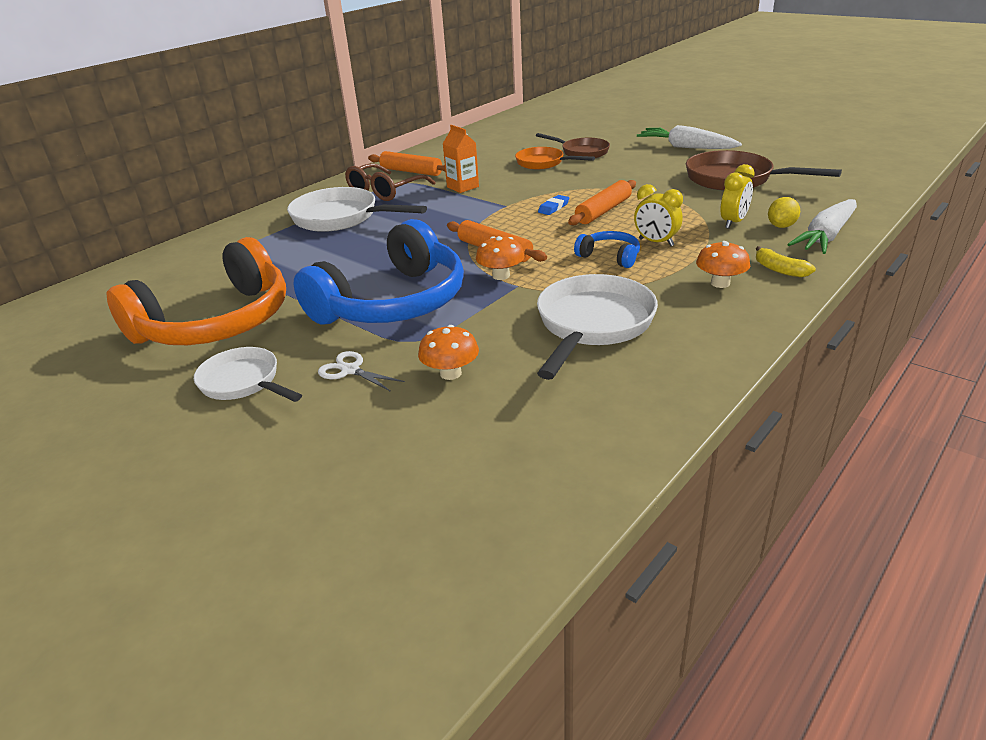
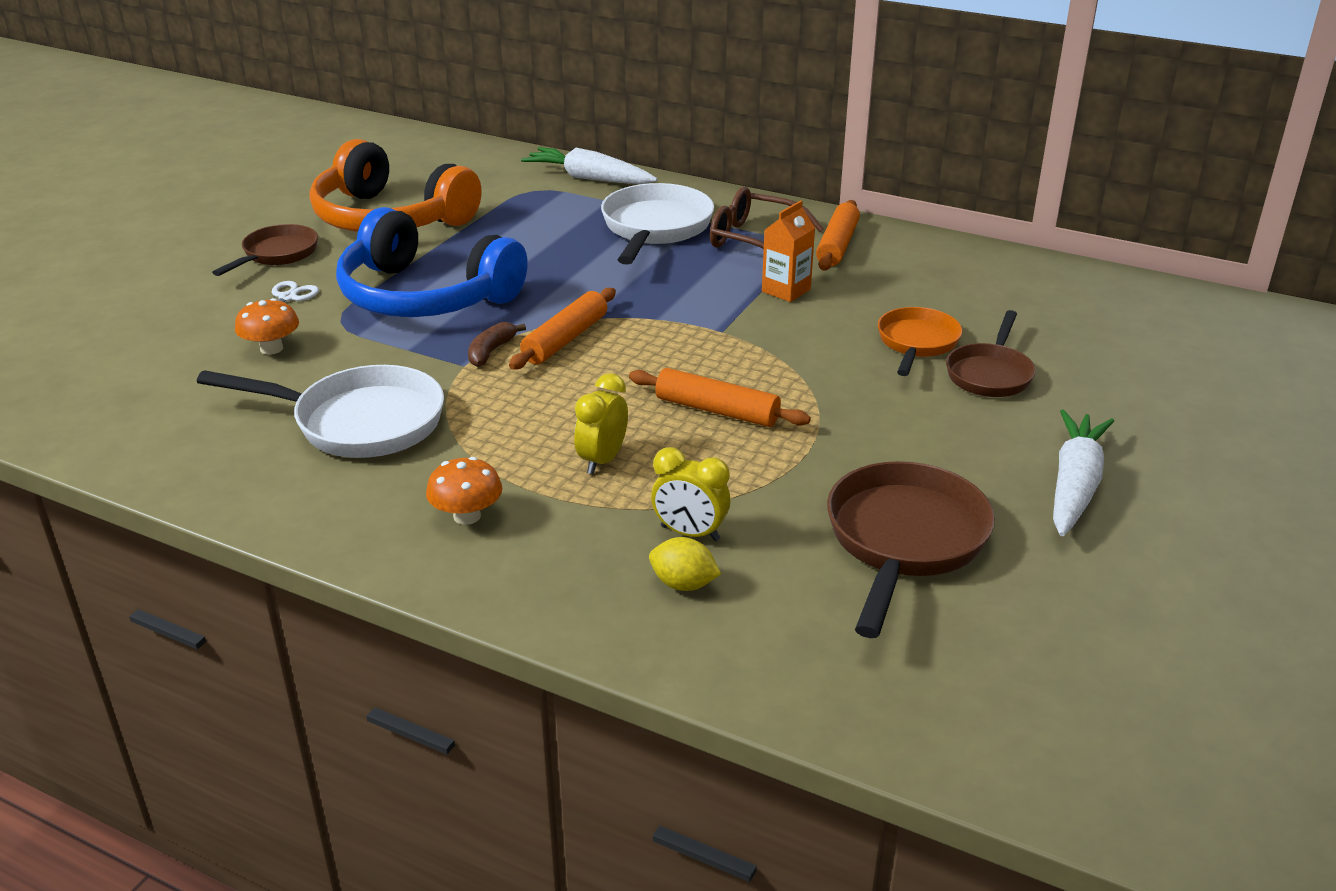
camera: 75 degrees right, 0 degrees up
(243, 382) = (277, 254): white pan -> brown pan
(501, 275) = (491, 351): orange mushroom -> brown banana
(553, 208) = (721, 368): blue eraser -> none
(610, 256) = (550, 424): blue headphones -> none
(779, 270) = (511, 572): yellow banana -> none
(826, 237) = (642, 631): white carrot -> white carrot (589, 178)

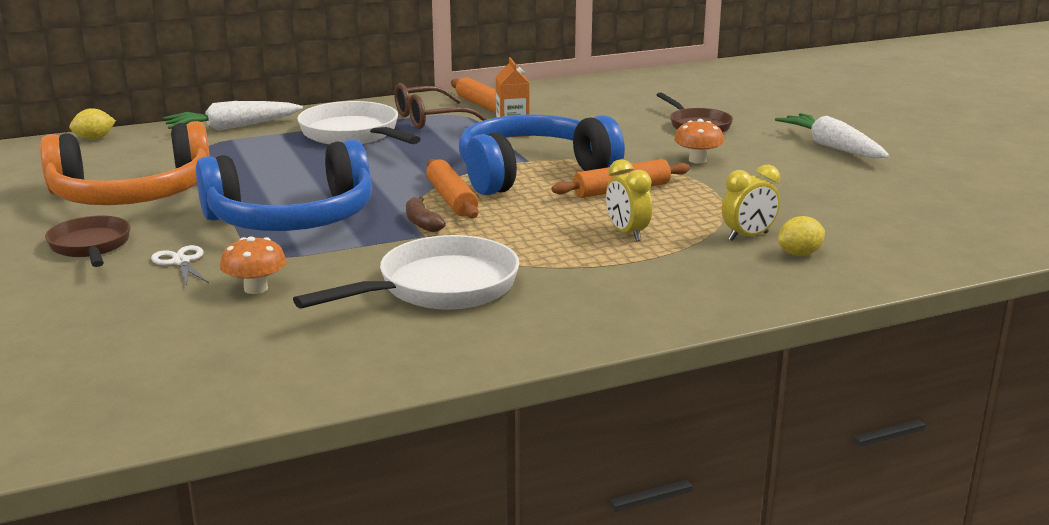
camera: 50 degrees left, 10 degrees down
(467, 516) = (629, 288): orange mushroom -> orange mushroom (697, 160)
(483, 149) = (94, 139): none -> yellow lemon
(689, 347) = (532, 173): none -> blue headphones
(904, 541) = (831, 194): brown pan -> none
(916, 343) = (635, 128): orange pan -> none

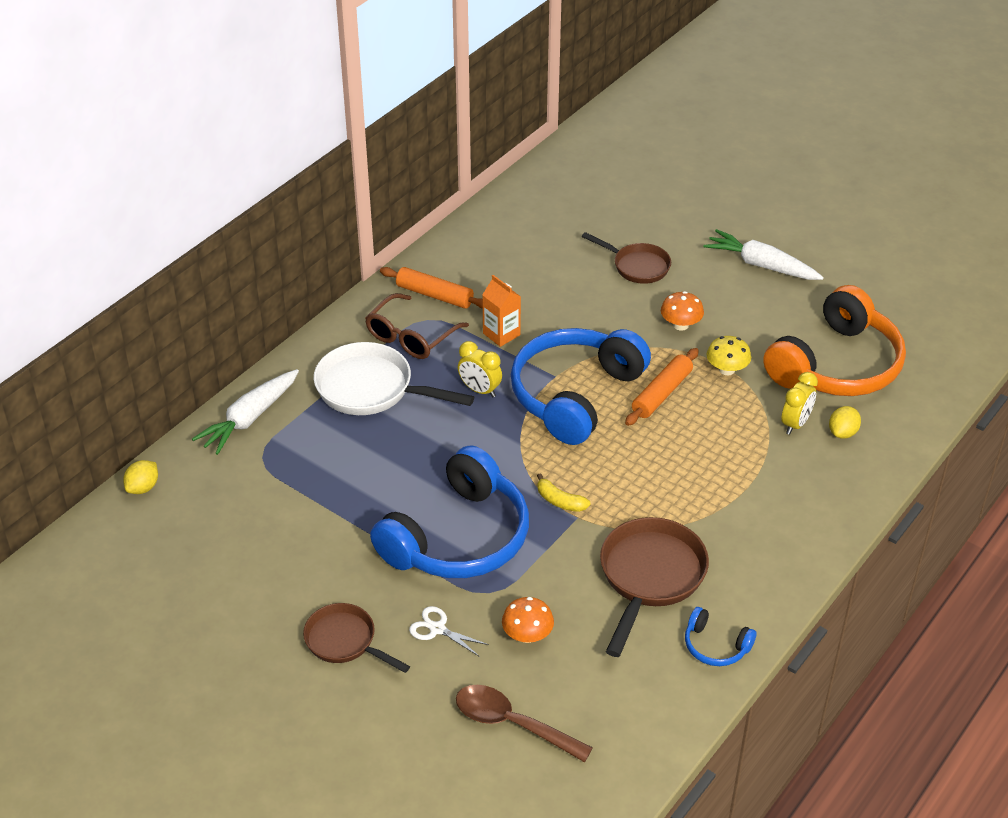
camera: 30 degrees left, 20 degrees up
(132, 195) = (290, 560): orange headphones -> orange headphones (836, 365)
(142, 338) = (512, 723): none -> brown spoon
(422, 223) = (560, 501): brown banana -> yellow banana
(439, 288) = (649, 577): white pan -> brown pan
(440, 352) = (715, 646): none -> blue headphones
(451, 199) = (549, 458): orange rolling pin -> none
(627, 233) = (714, 454): yellow clock -> yellow clock (480, 390)
(712, 191) = (727, 369): none -> yellow mushroom

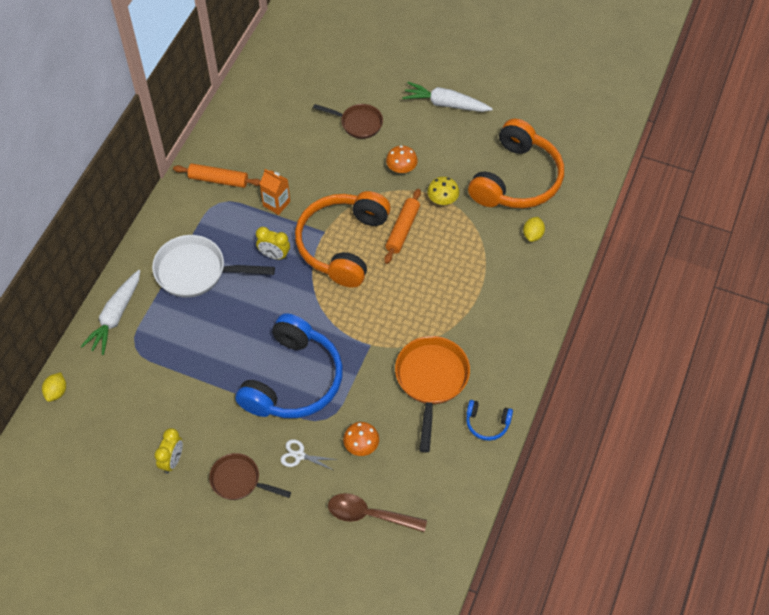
camera: 15 degrees left, 15 degrees up
(411, 337) = (211, 220): brown glasses -> none
(560, 501) = (355, 334): yellow banana -> none
(575, 395) = (343, 244): blue headphones -> orange headphones
(649, 577) = (431, 381): brown pan -> orange pan
(795, 424) = (499, 235): yellow clock -> yellow clock (172, 460)

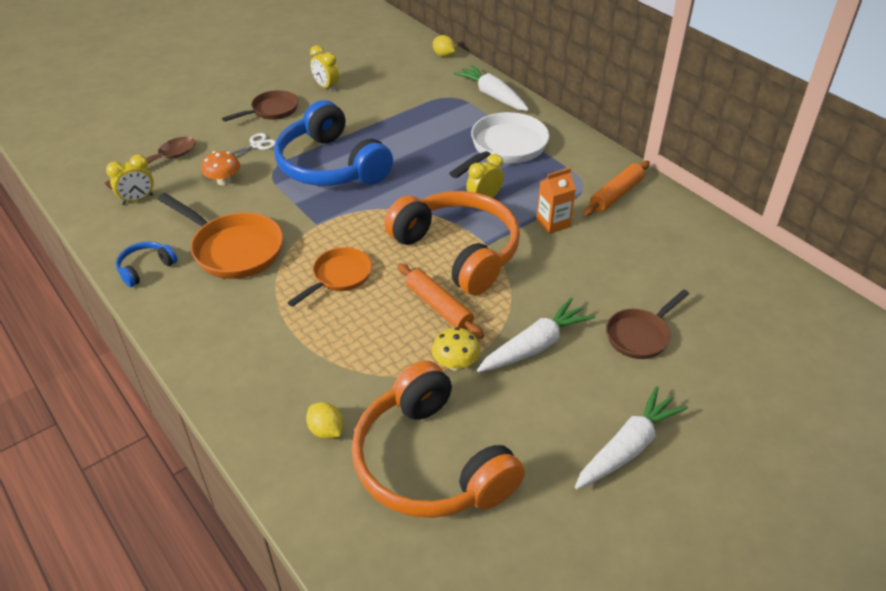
camera: 120 degrees right, 15 degrees down
(401, 168) = (535, 346): orange mushroom -> white carrot
(413, 299) = (339, 277): none -> orange pan
(424, 492) = (137, 199): none -> yellow clock

